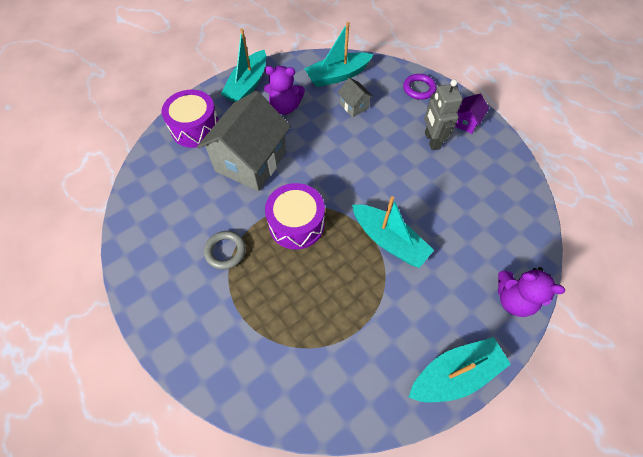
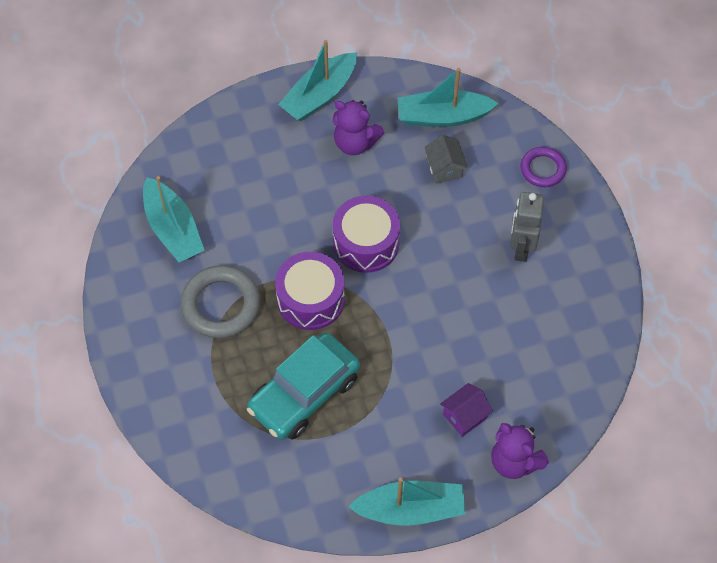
camera: 20 degrees right, 0 degrees up
(195, 128) = (234, 139): purple drum -> purple drum (366, 243)
(225, 251) = (221, 305): grey ring -> grey ring, size x1.63
(251, 162) = (286, 205): grey house -> none
(322, 302) = (304, 393): none -> turquoise car
(389, 240) = (407, 353): turquoise boat -> turquoise boat (173, 229)
(466, 122) = (579, 236): purple house -> purple house (464, 416)

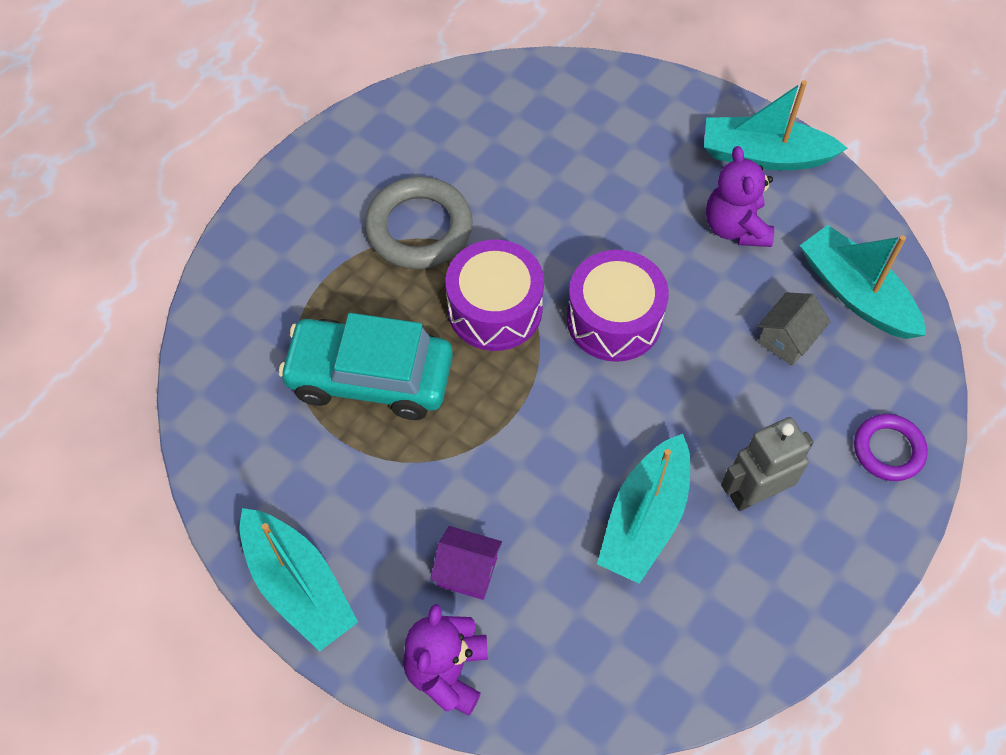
camera: 55 degrees right, 0 degrees up
(173, 229) = (475, 129): turquoise boat -> turquoise boat (645, 519)

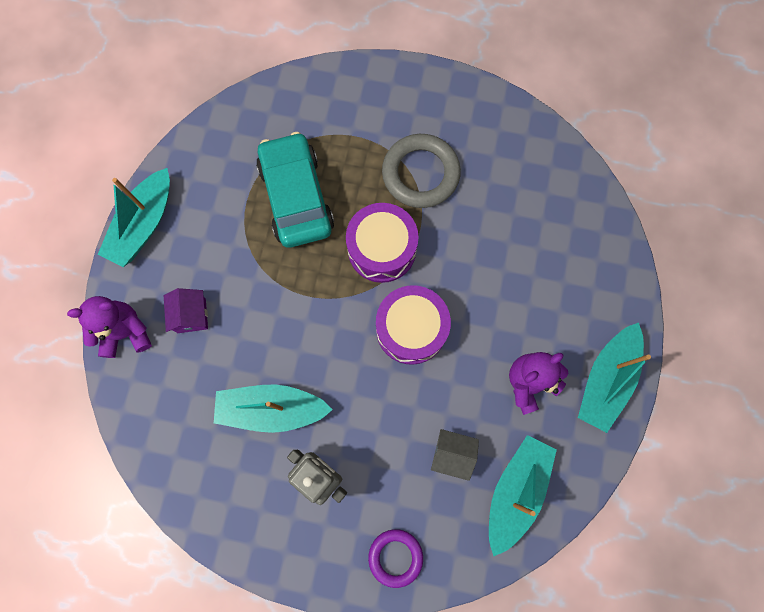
camera: 65 degrees right, 15 degrees up
(764, 155) = (606, 380): turquoise boat -> turquoise boat turned 135 degrees counterclockwise

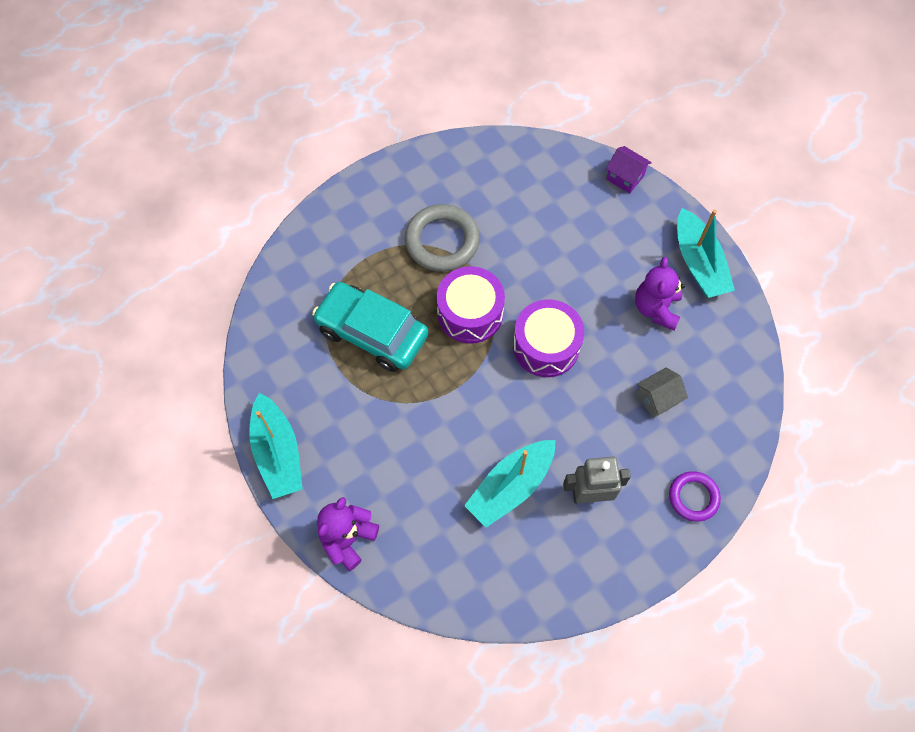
camera: 45 degrees left, 10 degrees down
(191, 315) = (384, 480): purple house -> purple house (625, 177)
(515, 491) = (719, 382): turquoise boat -> none

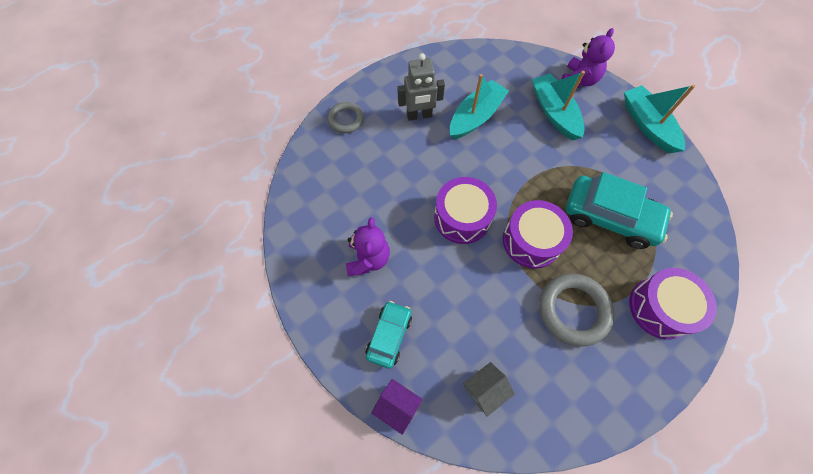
camera: 175 degrees right, 0 degrees up
(352, 236) = (660, 308): none -> purple drum
(632, 233) = (389, 336): none -> turquoise car
(657, 399) = (369, 183): grey house -> grey house (484, 389)
(693, 497) = (346, 119): purple ring -> grey ring
(698, 263) = (326, 308): turquoise boat -> turquoise boat (554, 112)

